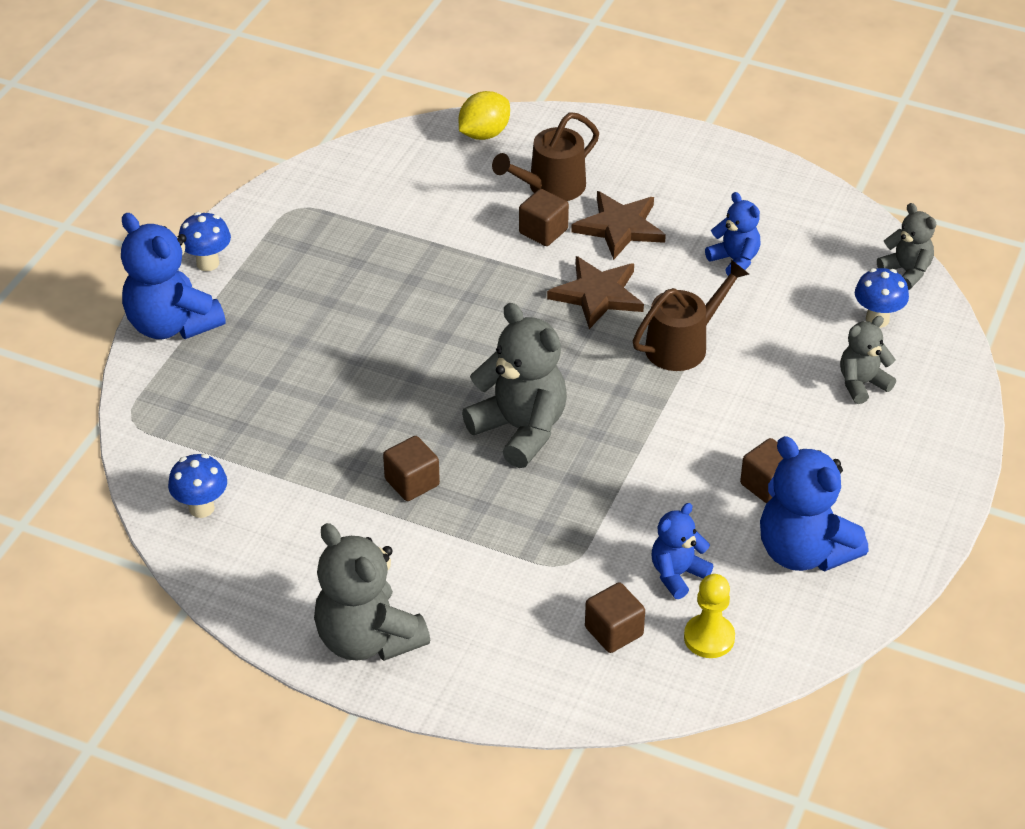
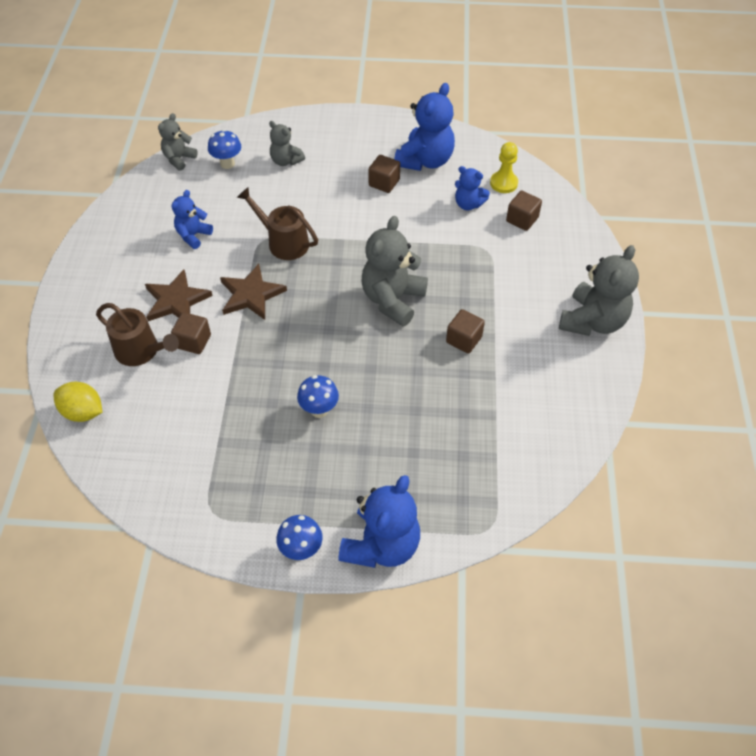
camera: 110 degrees left, 10 degrees up
(201, 508) = (546, 446): blue mushroom -> blue mushroom (319, 410)

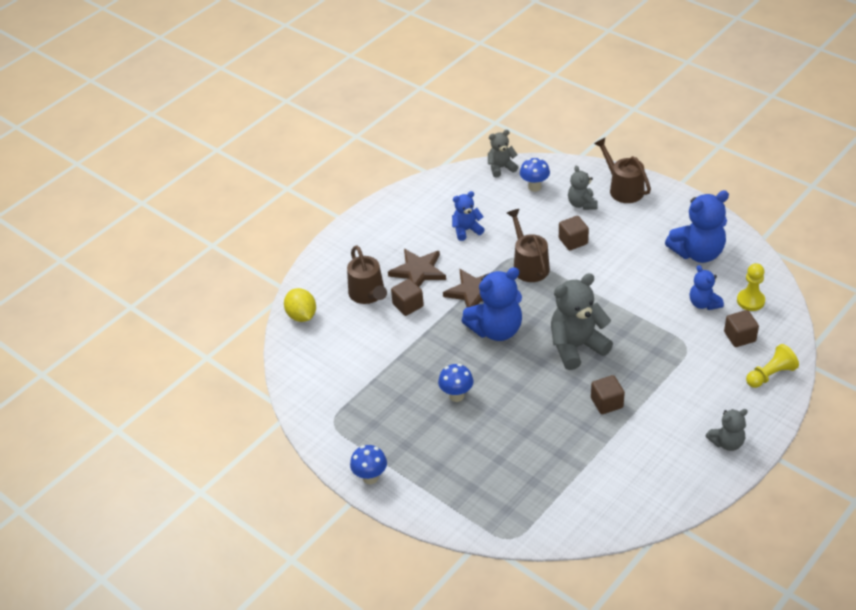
camera: 40 degrees right, 10 degrees down
(312, 130) = (623, 189): none -> brown watering can
(381, 545) = (425, 505): blue teddy bear -> blue teddy bear (496, 330)
(384, 183) = (647, 255): brown cube -> brown cube (573, 241)
(574, 241) = (770, 375): none -> yellow pawn
(592, 321) = (727, 443): grey teddy bear -> grey teddy bear, size x0.57

